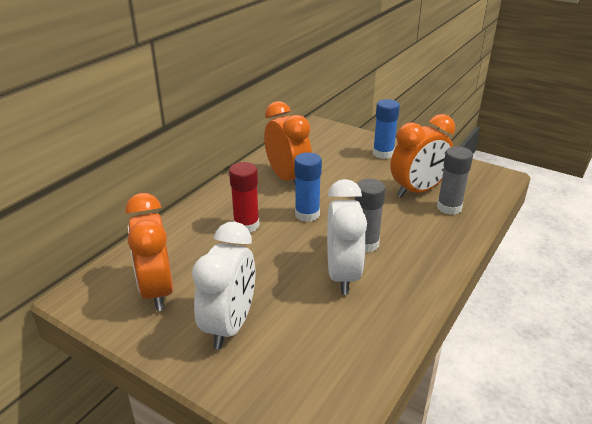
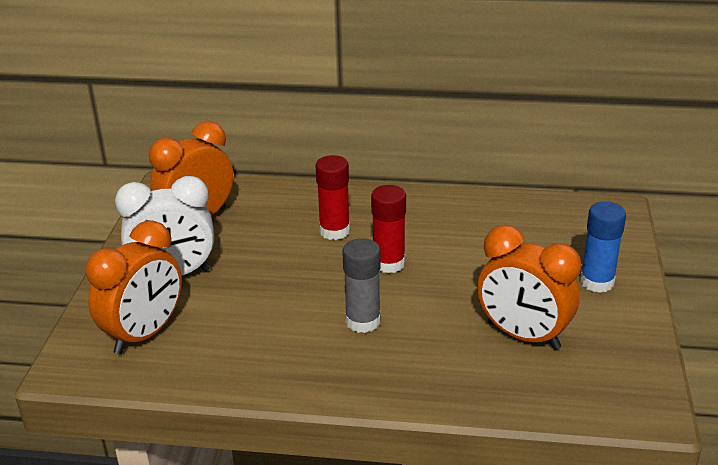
camera: 65 degrees right, 0 degrees up
(287, 178) = (453, 227): orange clock -> orange clock (144, 334)
(307, 214) = (389, 263): blue glue stick -> red glue stick
(342, 275) = (292, 320): white clock -> none
(449, 207) = (505, 373): grey glue stick -> none

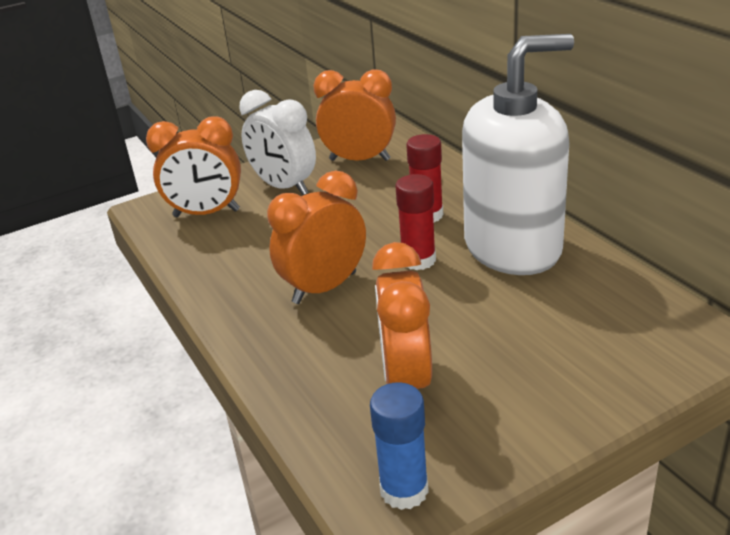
camera: 55 degrees right, 0 degrees up
(363, 321) = (324, 288): grey glue stick -> orange clock
(430, 220) = (513, 247): none -> white soap dispenser
(597, 282) = (555, 386): blue glue stick -> blue glue stick (404, 490)

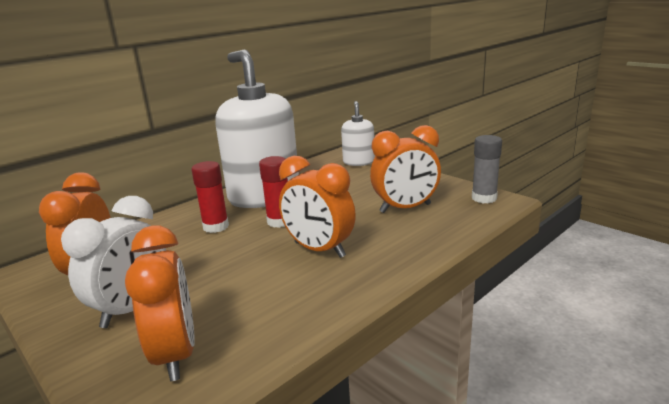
camera: 105 degrees left, 10 degrees down
(404, 490) = (484, 198): blue glue stick -> grey glue stick
(654, 356) = (358, 162): none -> white soap dispenser

